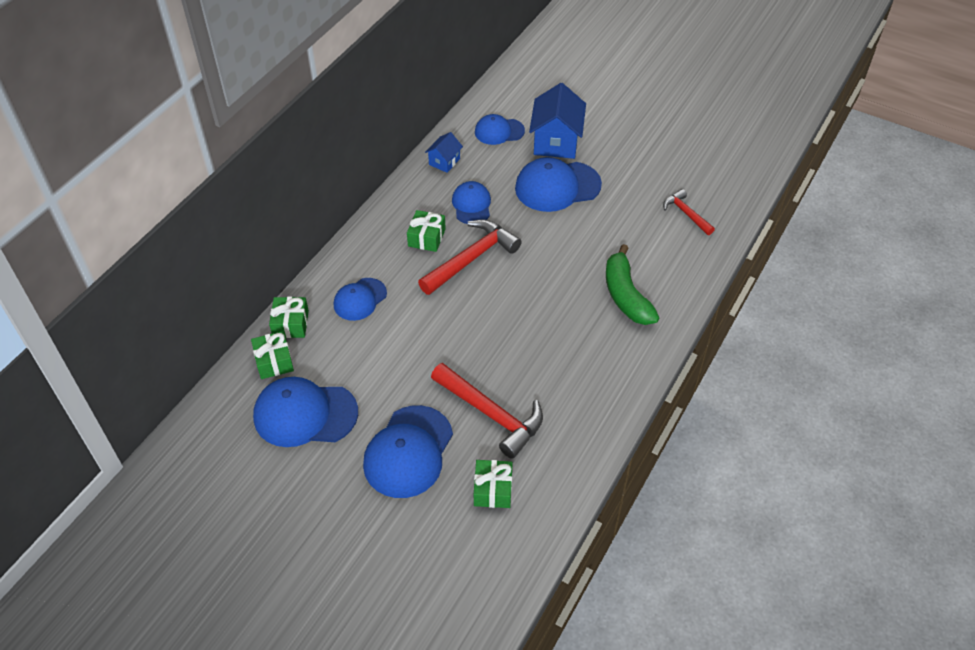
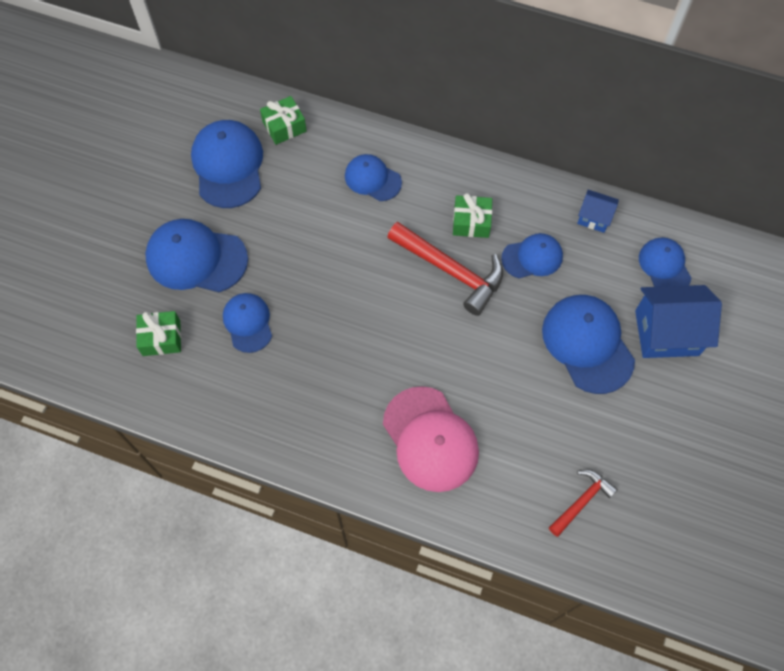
camera: 80 degrees right, 15 degrees up
(290, 324) = (331, 128): green gift -> none
(491, 414) = (248, 323): red hammer -> blue cap
(626, 295) = (430, 439): green banana -> pink cap

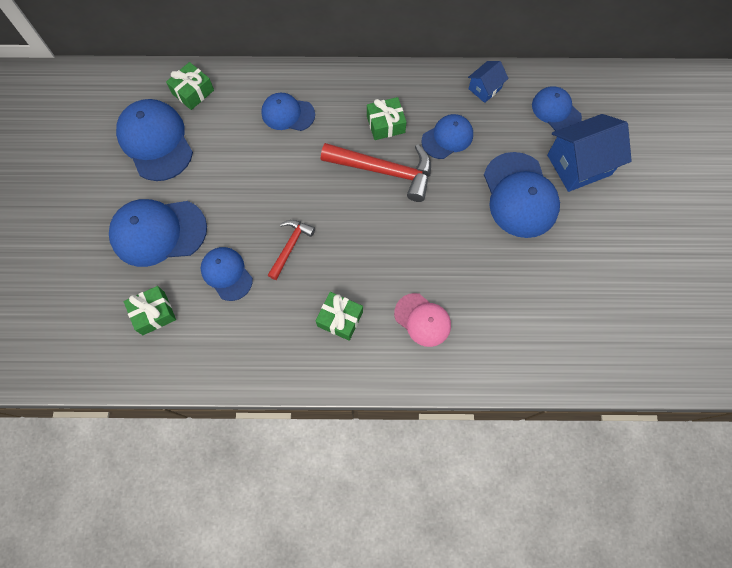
camera: 20 degrees left, 5 degrees up
(345, 408) = (340, 319): none -> green gift
(430, 439) = (422, 320): pink cap -> pink cap, size x0.61
(581, 501) = (565, 327): red hammer -> red hammer (290, 247)
(587, 344) = (520, 195): blue cap -> blue cap turned 150 degrees counterclockwise
(594, 218) = (484, 88): blue house -> blue house turned 45 degrees counterclockwise

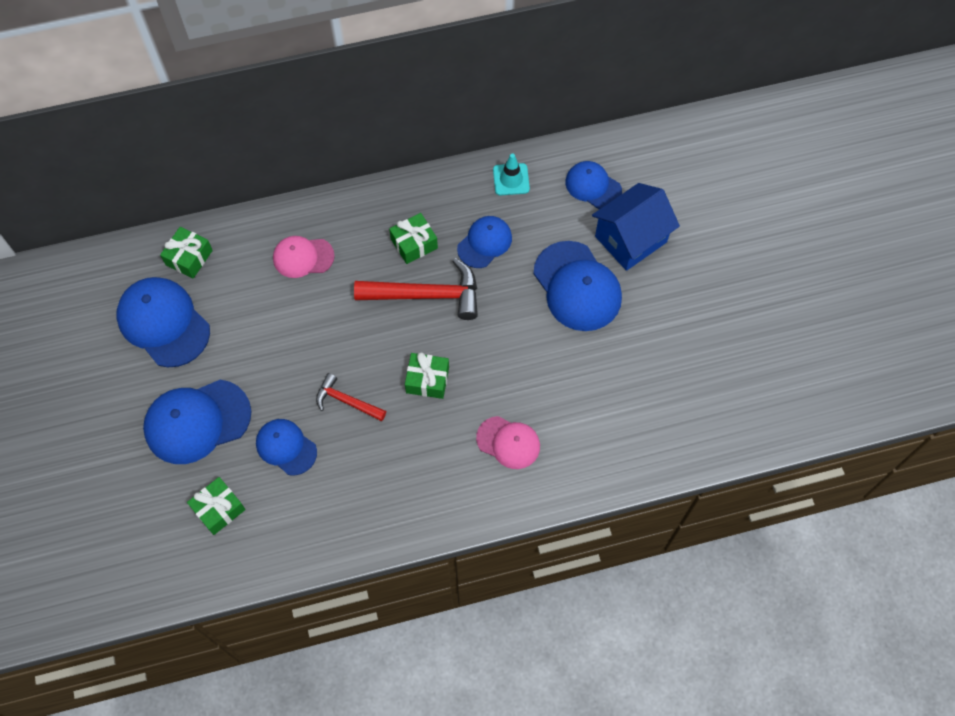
camera: 15 degrees left, 5 degrees down
(288, 114) = (303, 257): blue cap -> pink cap
(290, 247) = (347, 401): red hammer -> red hammer turned 75 degrees counterclockwise
(340, 319) = (421, 463): green gift -> green gift (427, 380)
(484, 88) = (511, 179): blue house -> turquoise traffic cone

